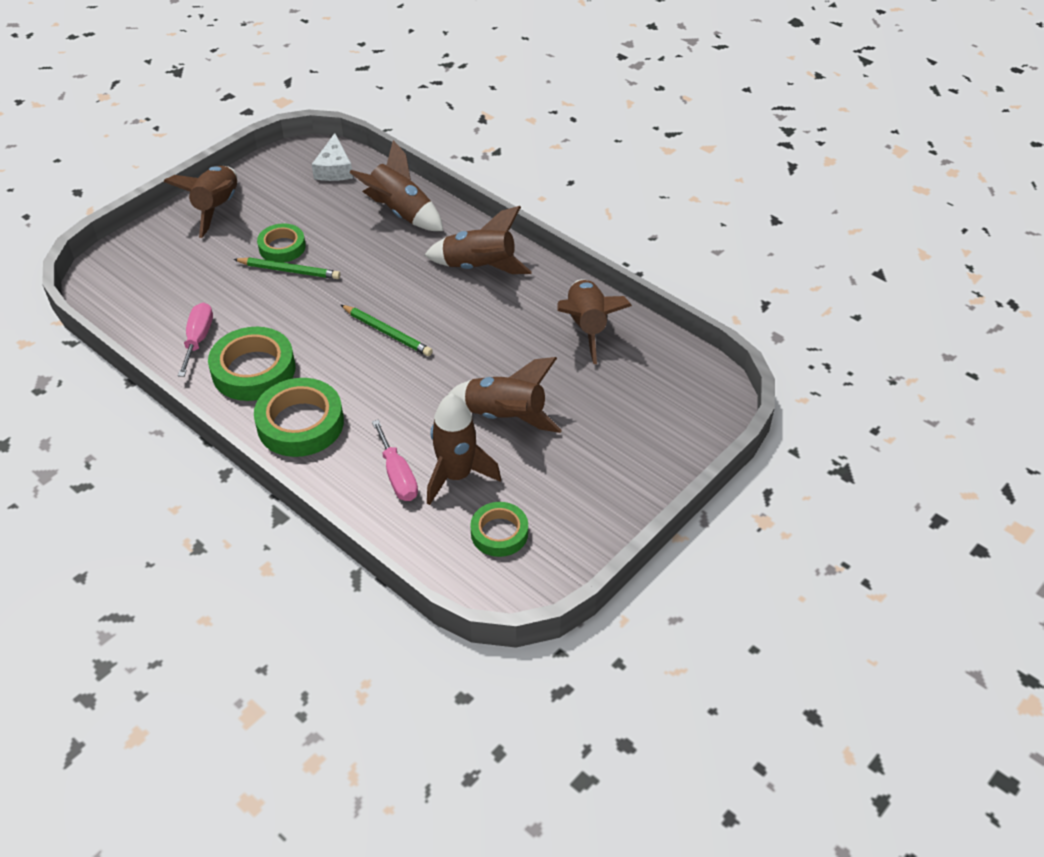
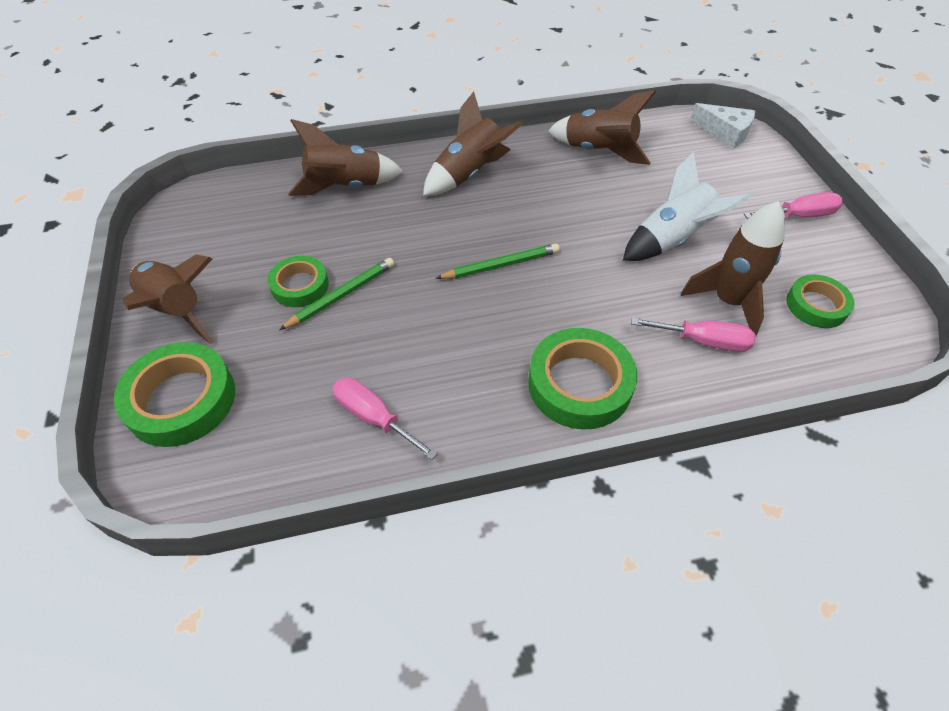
camera: 55 degrees left, 5 degrees up
(253, 370) = (467, 388): green tape -> green tape (181, 400)
(334, 169) = (229, 201): white cheese -> white cheese (725, 132)
(505, 416) = (671, 240): brown rocket -> white rocket
(618, 489) = (799, 216): none -> pink screwdriver

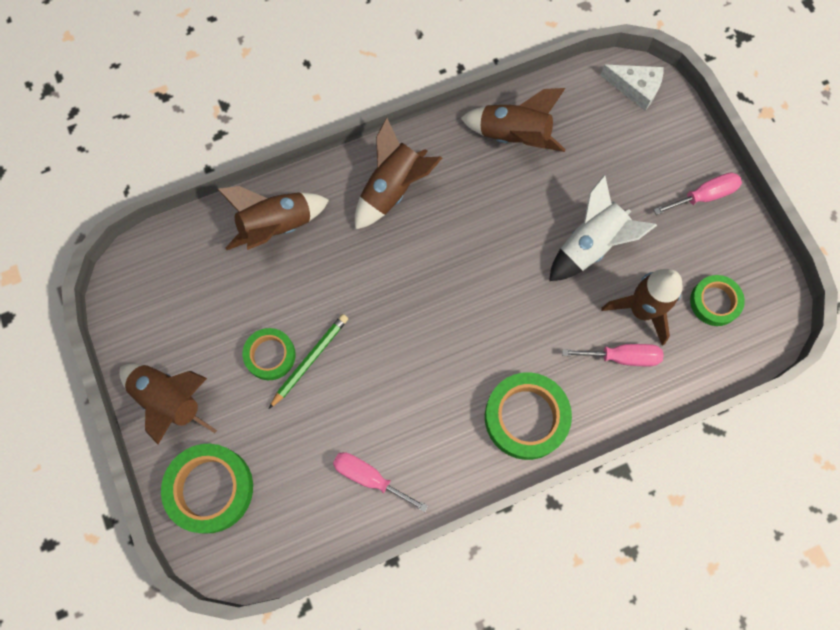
camera: 10 degrees left, 20 degrees up
(501, 265) = (443, 302): green pencil -> none

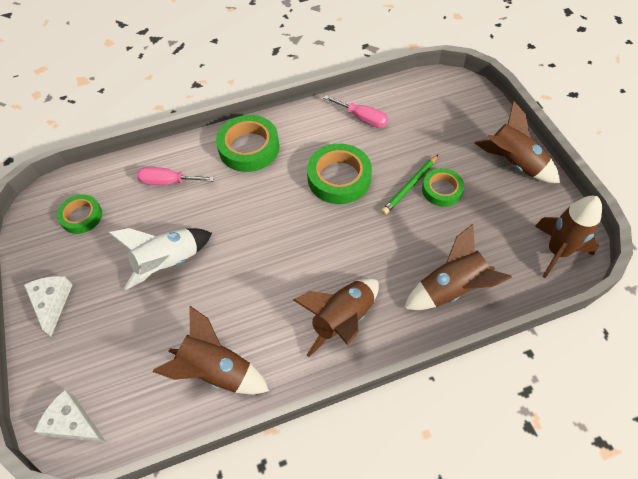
camera: 175 degrees left, 15 degrees down
(210, 489) = (472, 115): green tape -> green tape (339, 178)
(641, 310) = (142, 212): brown rocket -> brown rocket (557, 251)
(704, 196) = (52, 303): pink screwdriver -> white cheese

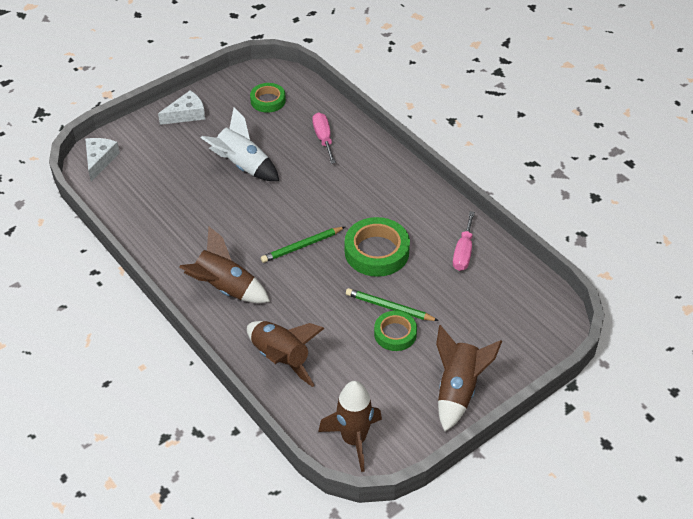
camera: 70 degrees right, 10 degrees down
(217, 370) = (158, 223): brown rocket -> none
(249, 148) = (385, 179): green tape -> none
(309, 236) = (301, 246): none -> green pencil

